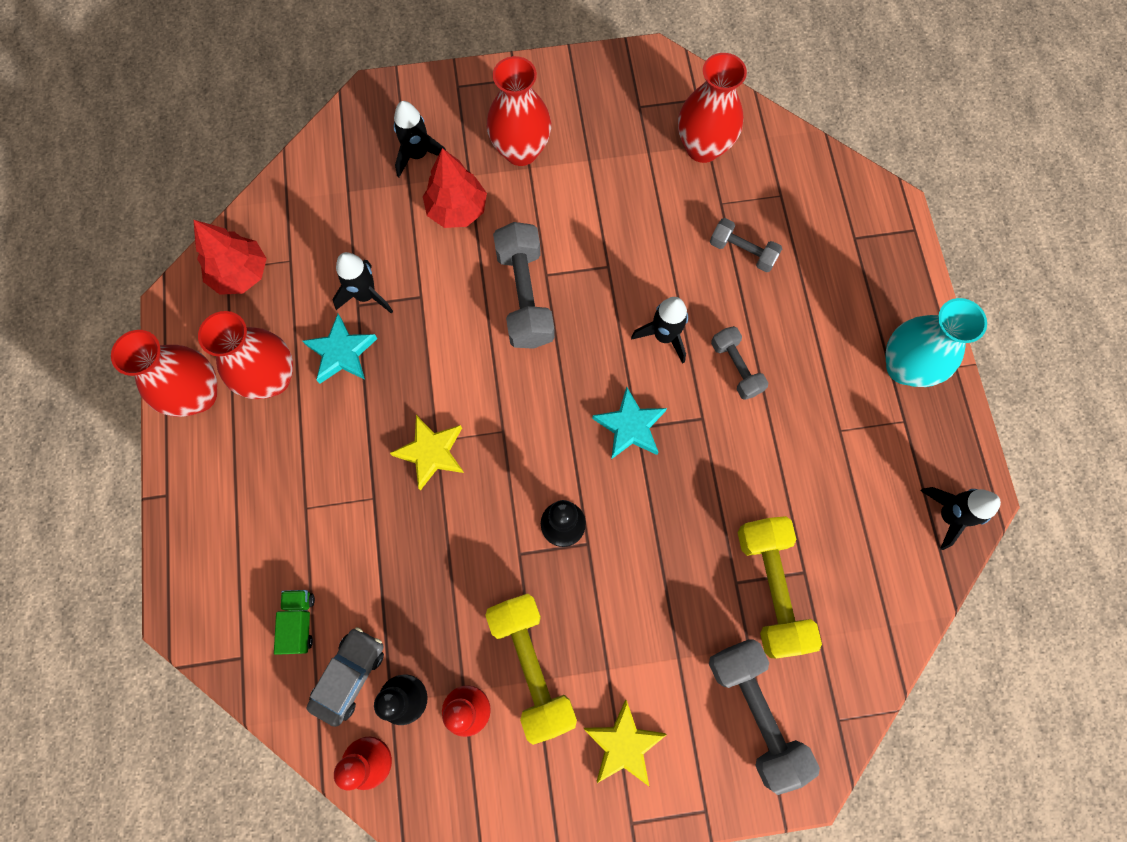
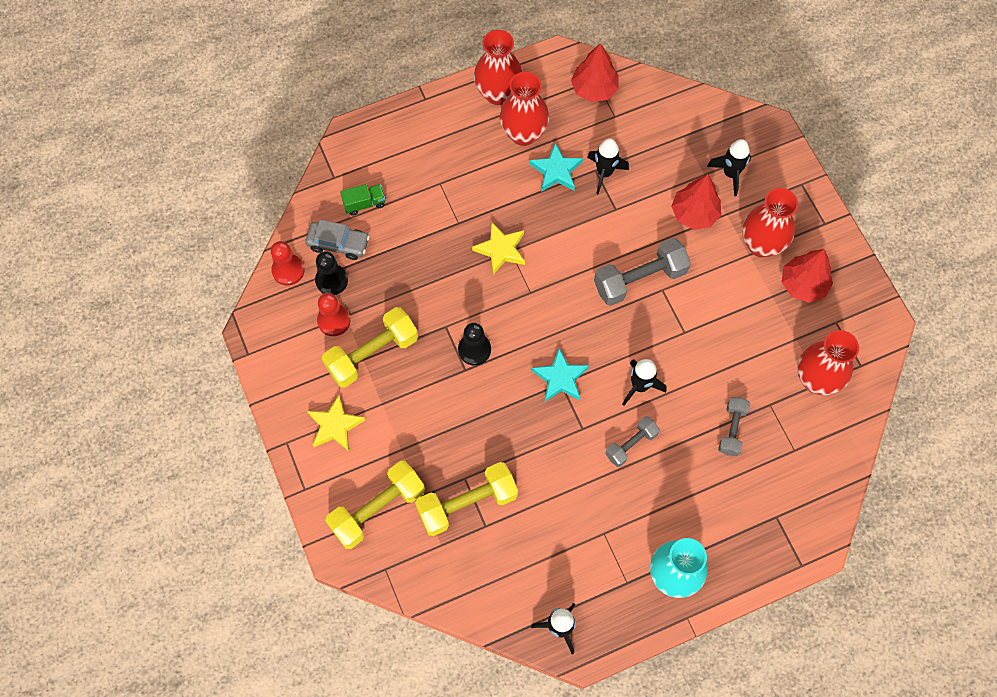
camera: 75 degrees right, 5 degrees down
(584, 124) = (803, 284): none -> red tree
(755, 711) = (377, 509): grey dumbbell -> yellow dumbbell

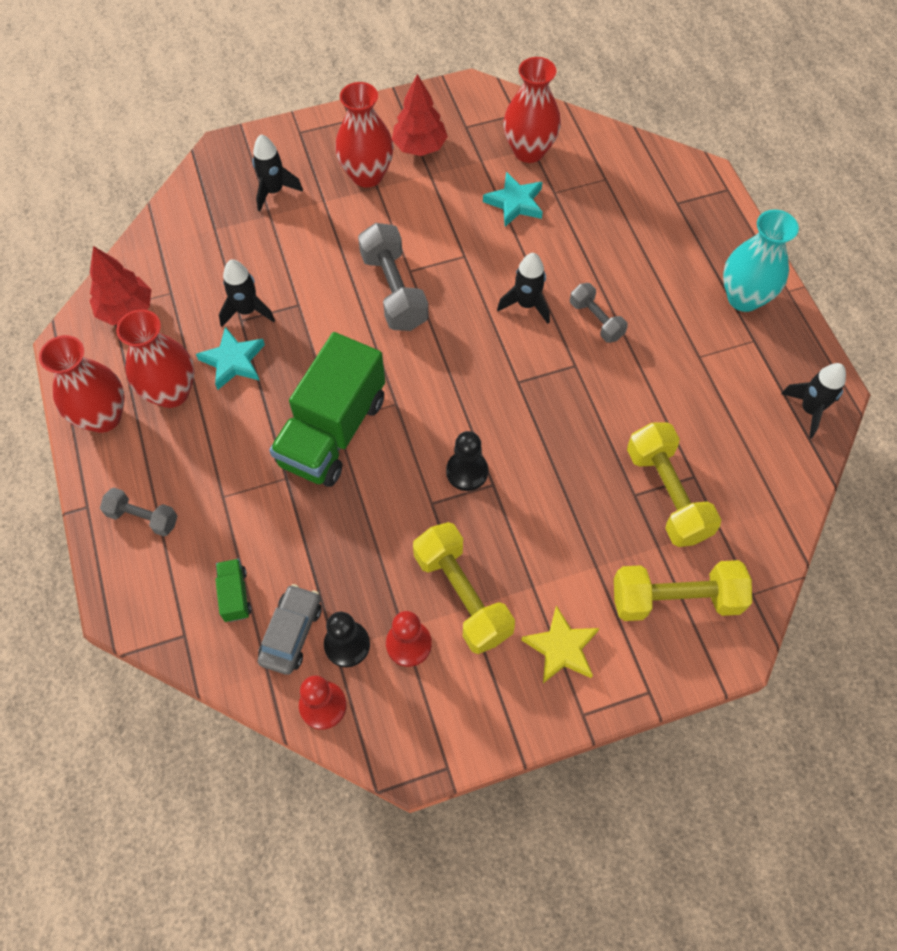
camera: 85 degrees left, 5 degrees down
(377, 509) = (675, 599): yellow dumbbell -> yellow dumbbell turned 60 degrees counterclockwise
(501, 250) = (333, 431): yellow star -> green truck
(560, 378) = (511, 382): turquoise star -> turquoise star (515, 203)
(694, 214) = (318, 230): red tree -> none
(732, 430) = (581, 227): grey dumbbell -> grey dumbbell (143, 517)

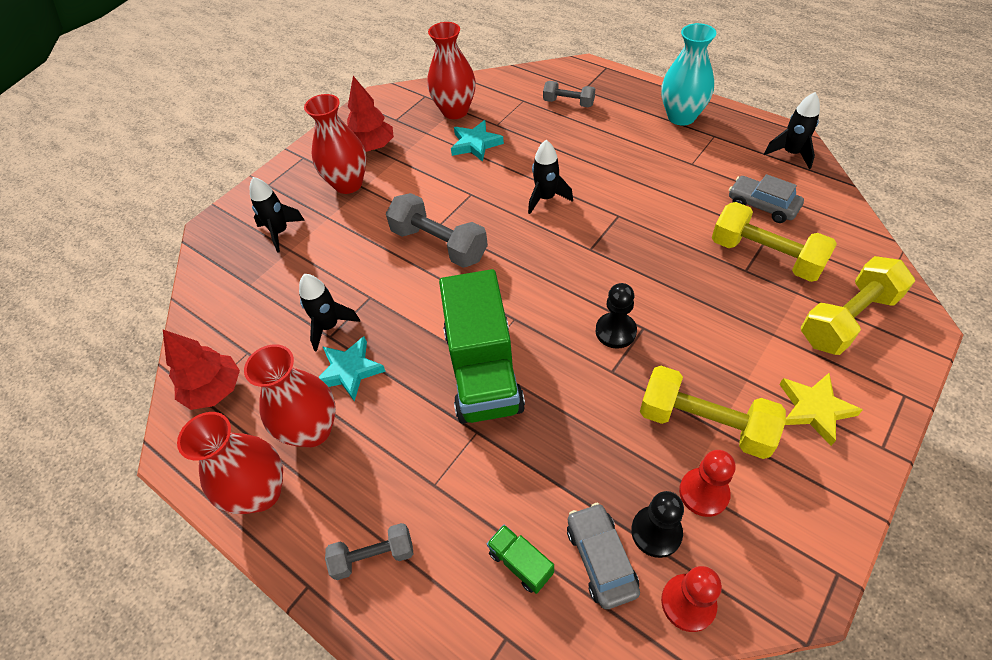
camera: 30 degrees left, 10 degrees down
(596, 320) = (603, 181): grey dumbbell -> grey dumbbell (568, 103)
(719, 444) = (762, 205): none -> grey car

